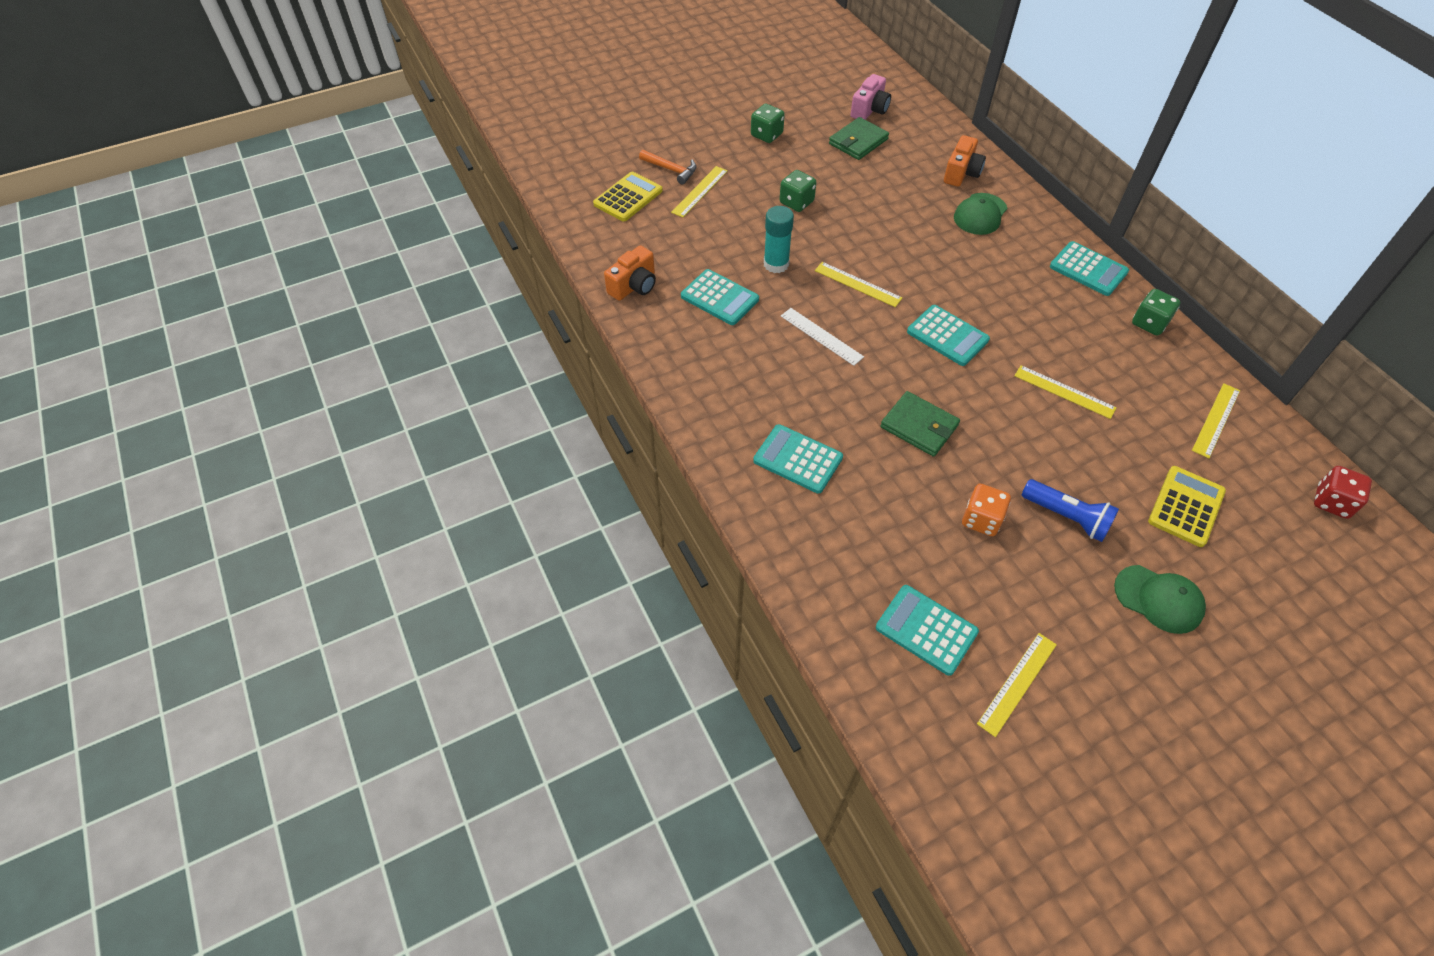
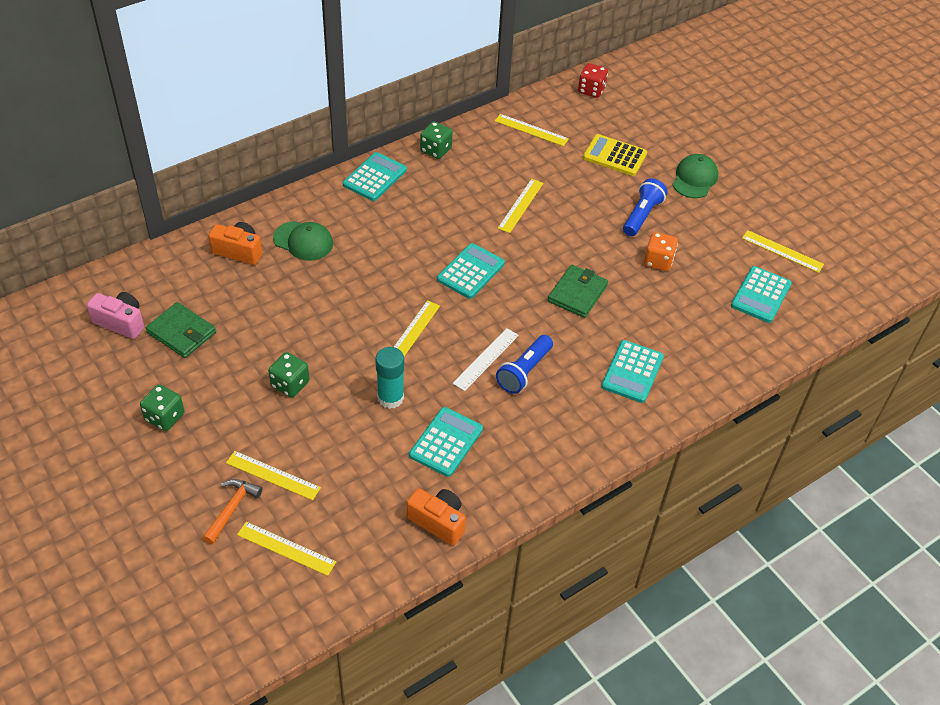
camera: 100 degrees left, 5 degrees down
(628, 197) = (286, 548): yellow calculator -> yellow ruler
(803, 365) = (524, 371): none -> blue flashlight

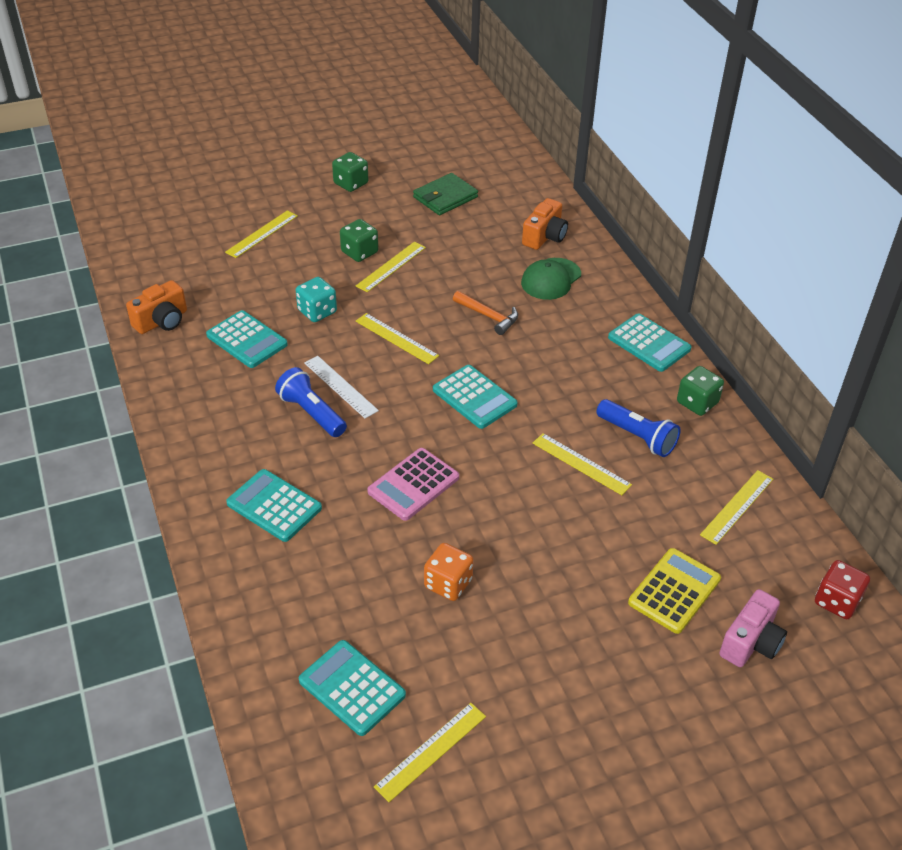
camera: 105 degrees right, 5 degrees down
(121, 322) = (468, 167): pink camera -> pink camera (751, 642)
(232, 508) = (239, 210): orange hammer -> orange hammer (489, 316)
(286, 548) = (185, 234): yellow ruler -> yellow ruler (391, 266)
(390, 398) = (317, 311): turquoise glue stick -> turquoise dice
(577, 293) = (413, 485): green wallet -> pink calculator
(642, 215) = (541, 590): blue flashlight -> blue flashlight (637, 437)
(694, 179) = (612, 682): green cap -> none

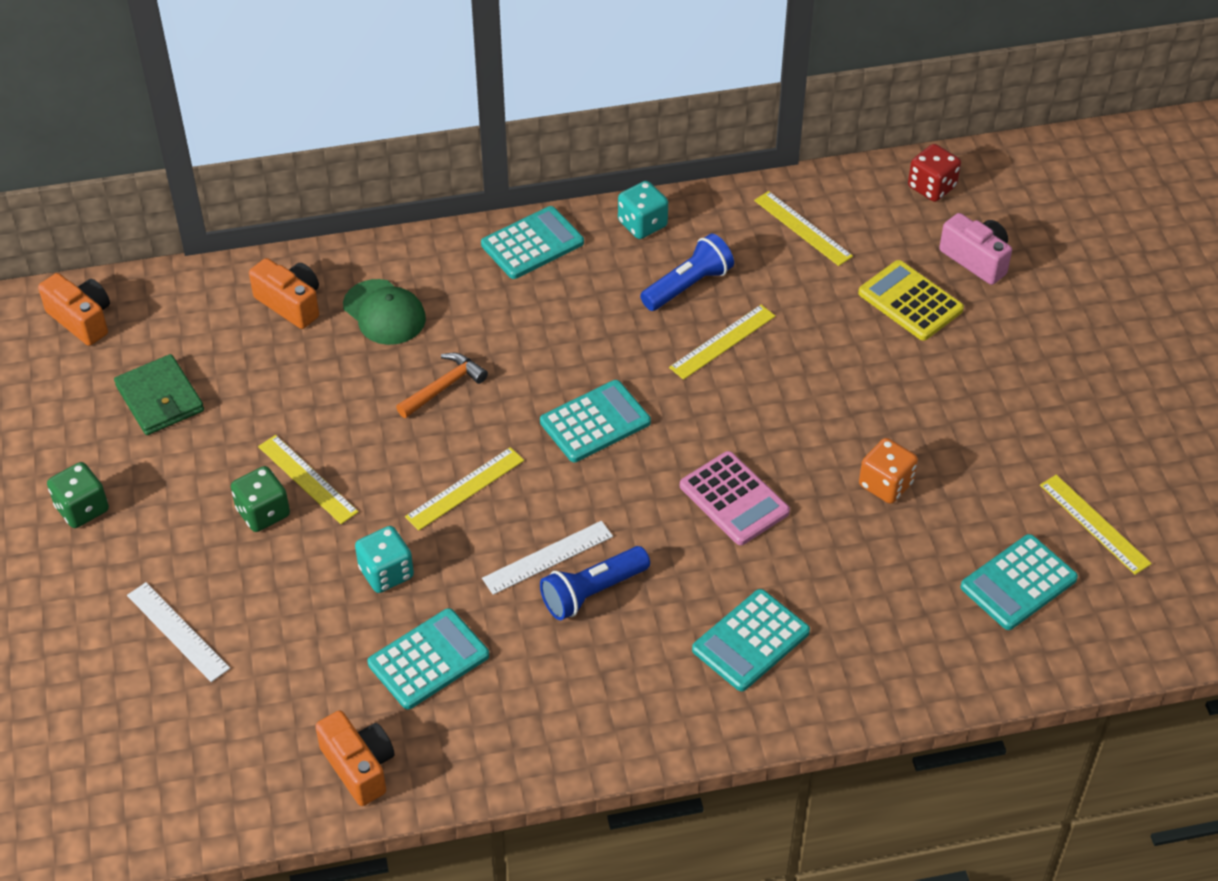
camera: 80 degrees left, 5 degrees up
(262, 234) = (178, 631): yellow ruler -> white ruler
(502, 157) = (82, 319): none -> orange camera
(697, 403) = (642, 224): green dice -> turquoise dice

